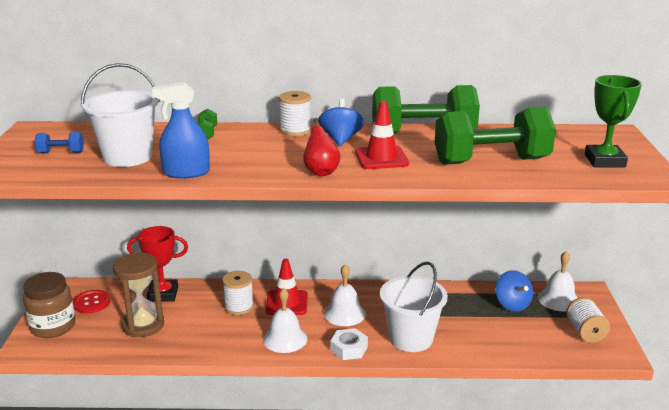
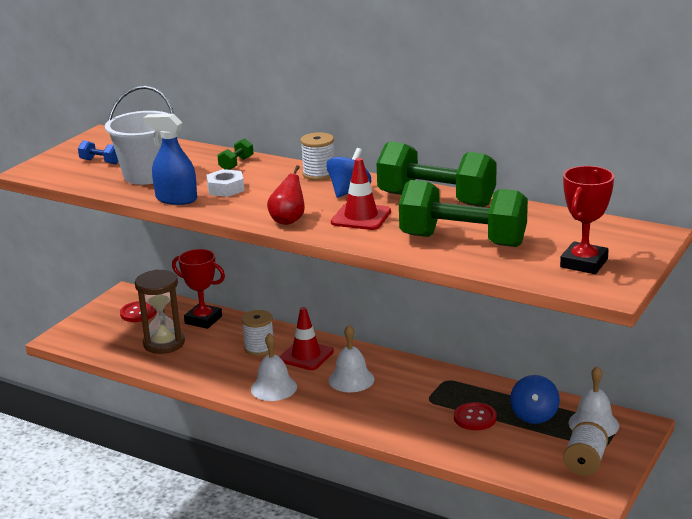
camera: 30 degrees right, 0 degrees up
(53, 327) = (92, 326): brown jar -> none
(349, 349) = (323, 412): white nut -> white nut (226, 189)
(411, 338) = (392, 419): white bucket -> none
(472, 319) = (475, 418): none -> red button
(604, 161) = (584, 263): green trophy -> red trophy

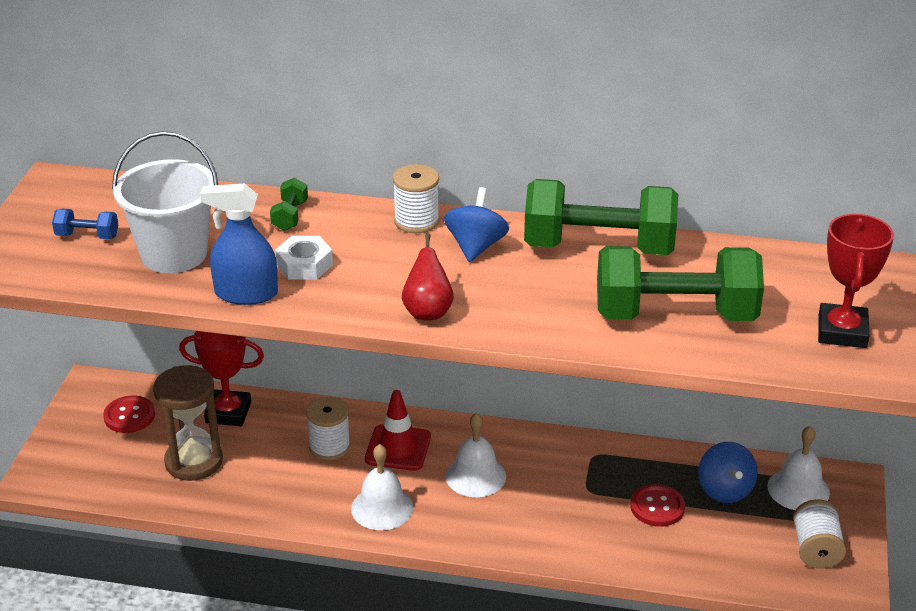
camera: 20 degrees left, 10 degrees up
(361, 217) = (520, 292): red traffic cone -> none

